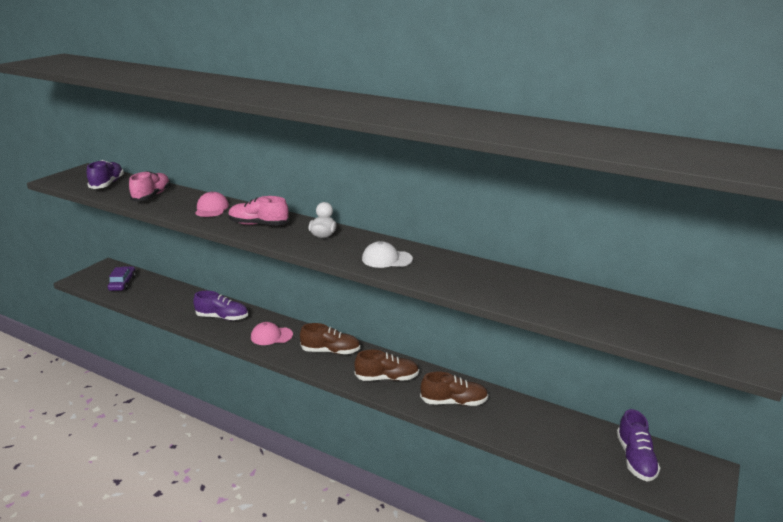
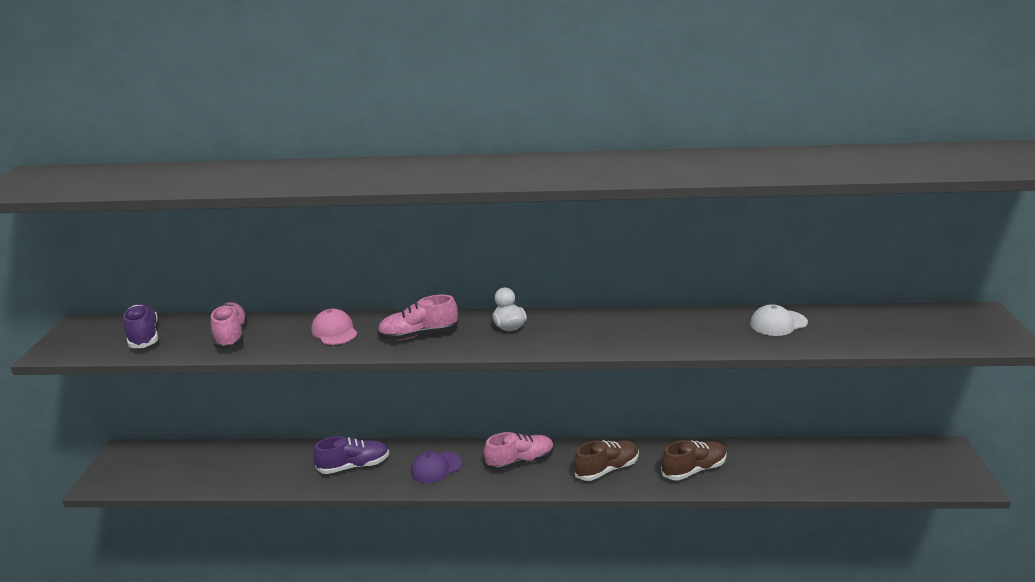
camera: 25 degrees left, 0 degrees up
(123, 283) = (172, 467): purple car -> none
(271, 336) = (436, 467): pink cap -> purple cap
(330, 351) = (520, 461): brown shoe -> pink shoe
(386, 259) = (608, 334): white cap -> white cap (778, 323)
(635, 458) = (889, 463): purple shoe -> none

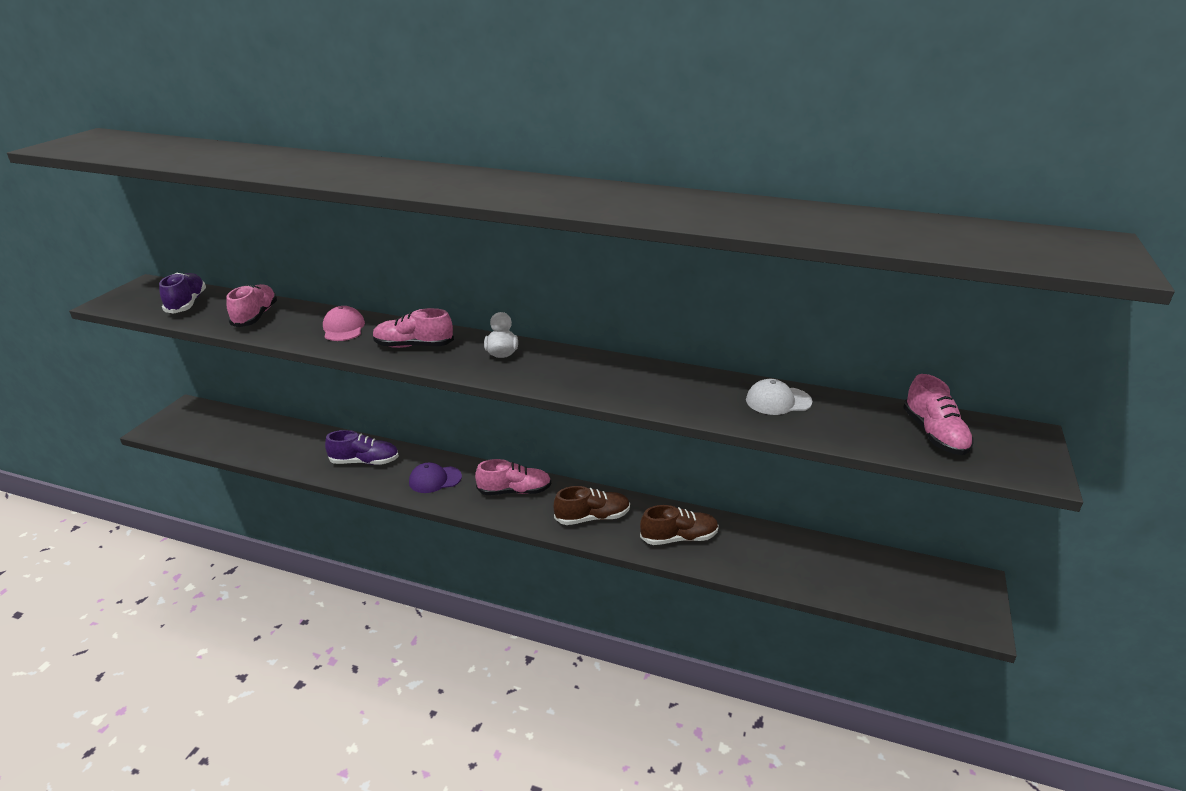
camera: 15 degrees right, 5 degrees up
(916, 326) = (934, 434): none -> pink shoe

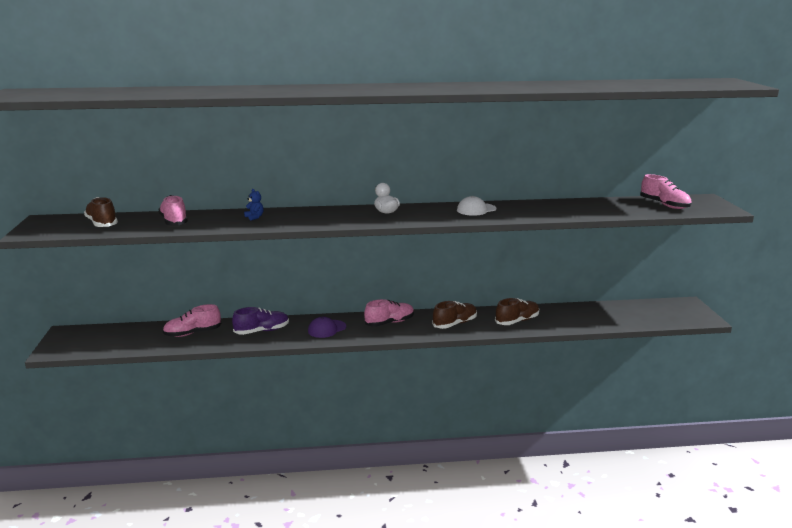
camera: 25 degrees left, 10 degrees down
(186, 303) = (102, 223): purple shoe -> brown shoe
(343, 328) = (254, 217): pink cap -> blue teddy bear
(414, 346) = (320, 217): pink shoe -> pink shoe (192, 333)
(778, 401) = (573, 206): white cap -> white cap (476, 209)

